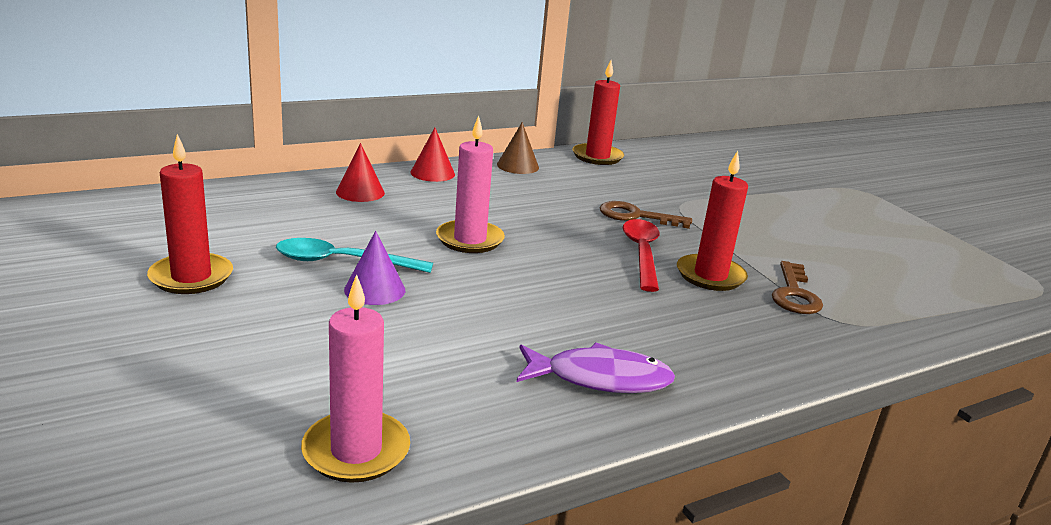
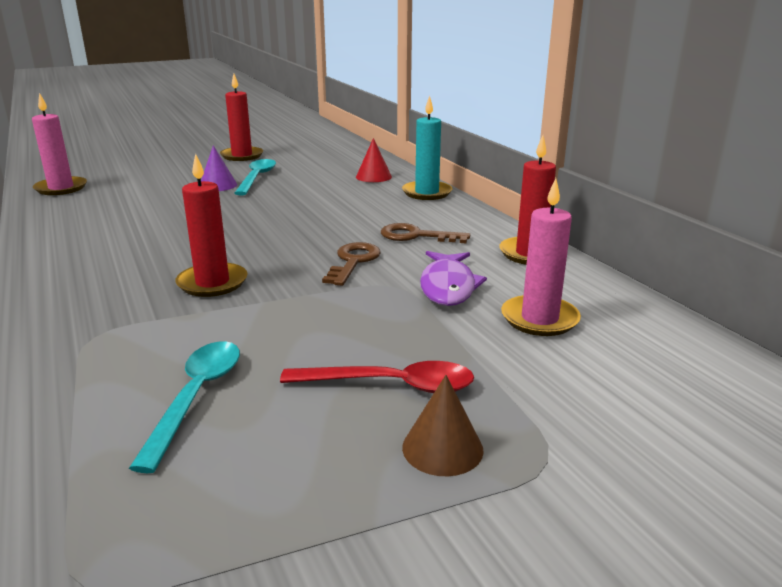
camera: 95 degrees right, 0 degrees up
(432, 173) = (427, 193): red cone -> turquoise candle
(470, 240) = (291, 204): pink candle -> pink candle (539, 319)
(518, 166) = (468, 219): brown cone -> brown cone (442, 448)
(600, 378) = (79, 234): purple fish -> purple fish (448, 286)
(642, 254) = (263, 258): red spoon -> red spoon (390, 385)
(794, 294) = (161, 320): brown key -> brown key (416, 236)
(885, 272) = (196, 397): none -> turquoise spoon

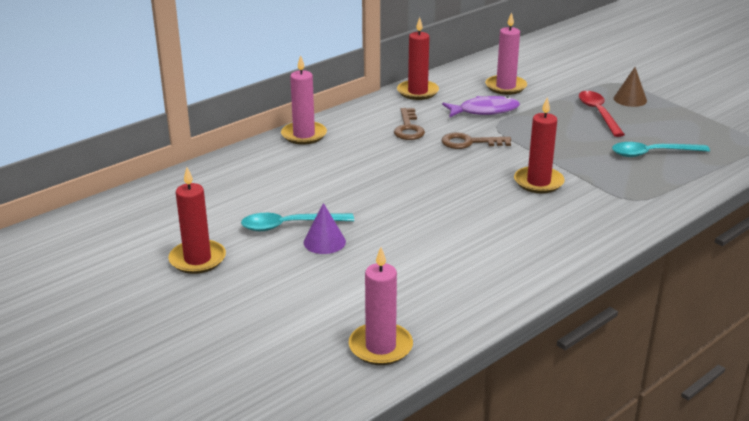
camera: 105 degrees left, 5 degrees up
(373, 176) = (262, 164): red cone -> none
(427, 193) = (304, 135): turquoise candle -> pink candle

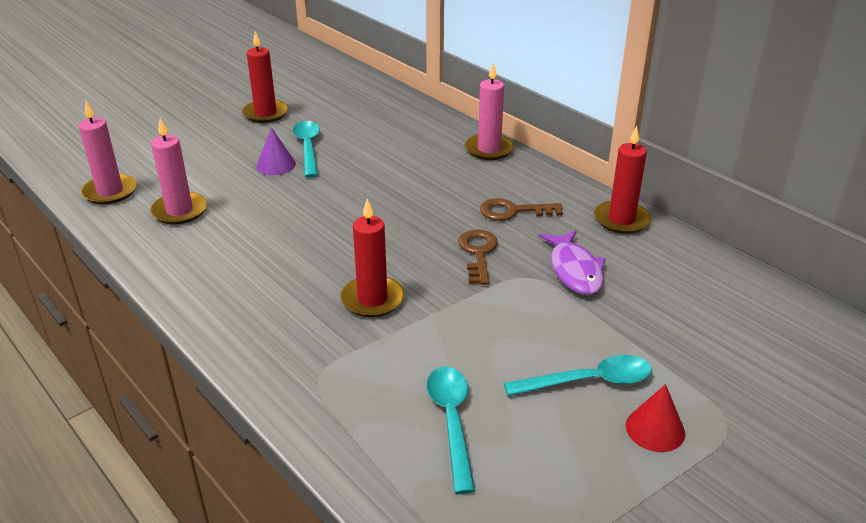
camera: 90 degrees right, 5 degrees up
(505, 87) = (663, 294): pink candle -> pink candle (179, 211)
(598, 113) = (588, 381): red spoon -> turquoise spoon
(630, 99) = (655, 429): brown cone -> red cone

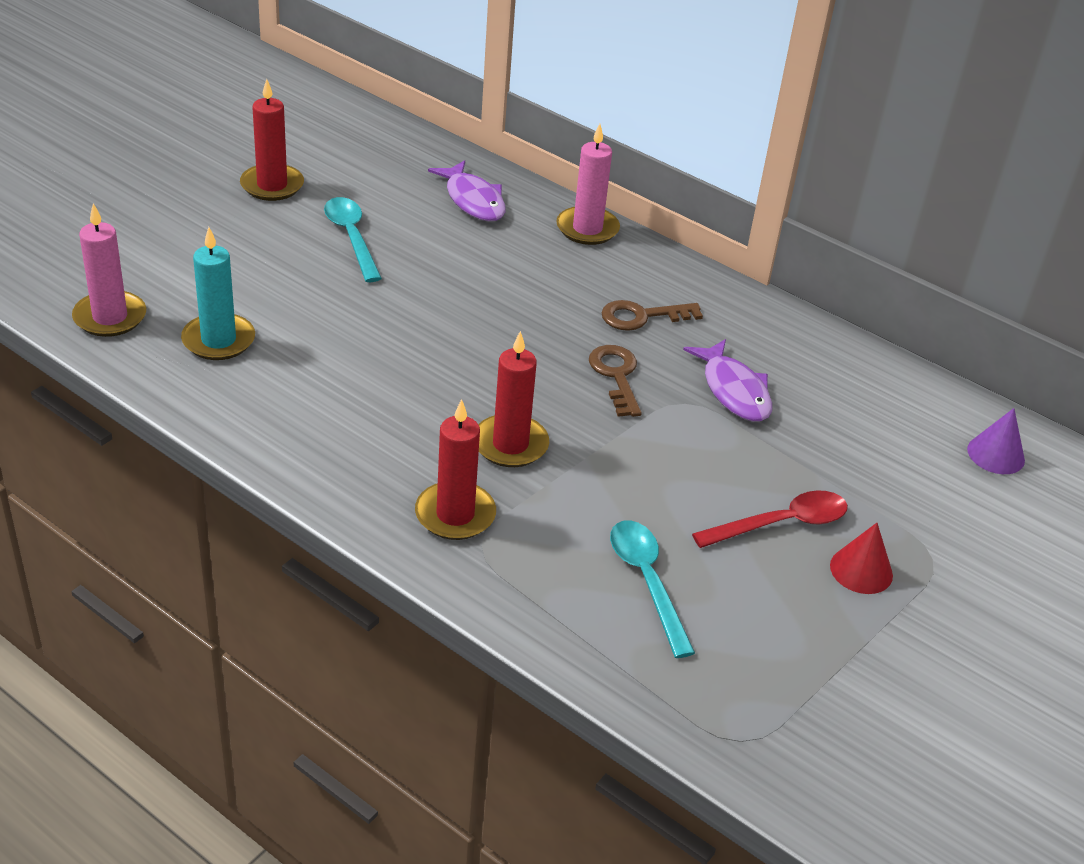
camera: 15 degrees left, 5 degrees up
(179, 211) = (218, 340): pink candle -> turquoise candle
(276, 165) = (318, 265): purple cone -> purple cone (996, 454)
(408, 128) = (473, 200): none -> purple fish
(588, 381) = (781, 524): turquoise spoon -> red spoon
(621, 220) = (772, 321): red candle -> red candle (455, 514)

